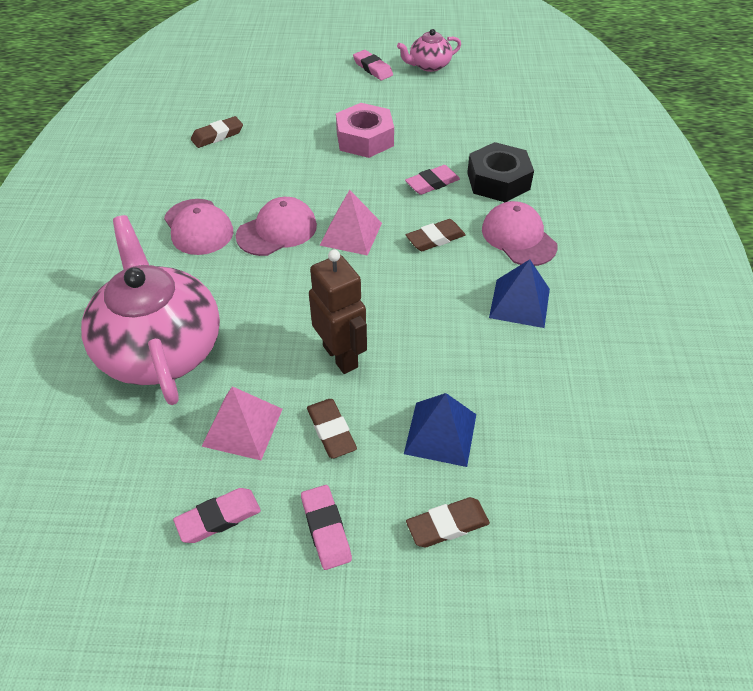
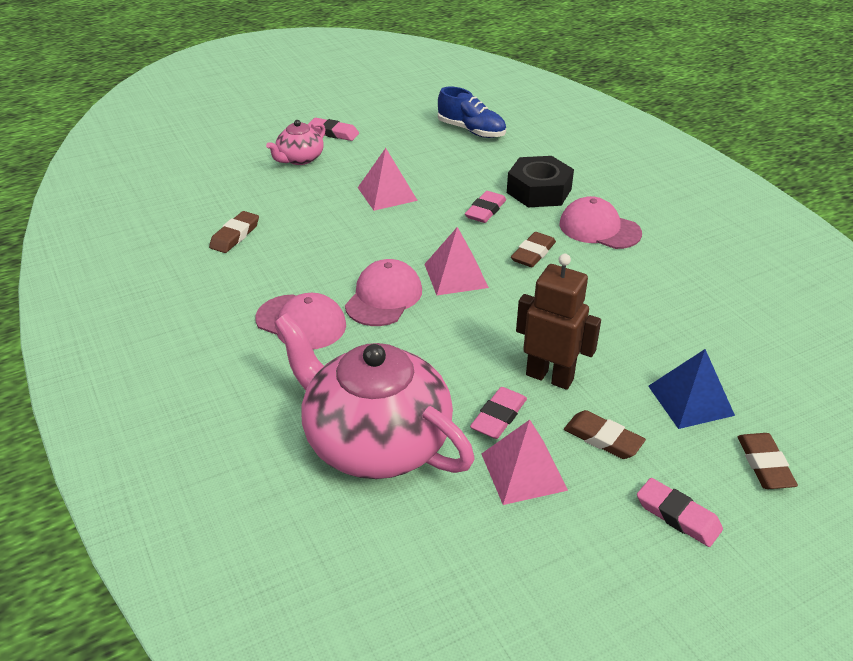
camera: 30 degrees left, 10 degrees down
(218, 518) = (580, 554): pink eraser -> pink eraser (498, 416)
(365, 139) = (387, 194): pink nut -> pink pyramid
(429, 65) = (384, 116): pink teapot -> pink teapot (299, 159)
(447, 525) = (764, 464): brown eraser -> brown eraser turned 45 degrees counterclockwise
(492, 102) = (471, 131): none -> blue shoe
(519, 303) = (650, 277): blue pyramid -> none

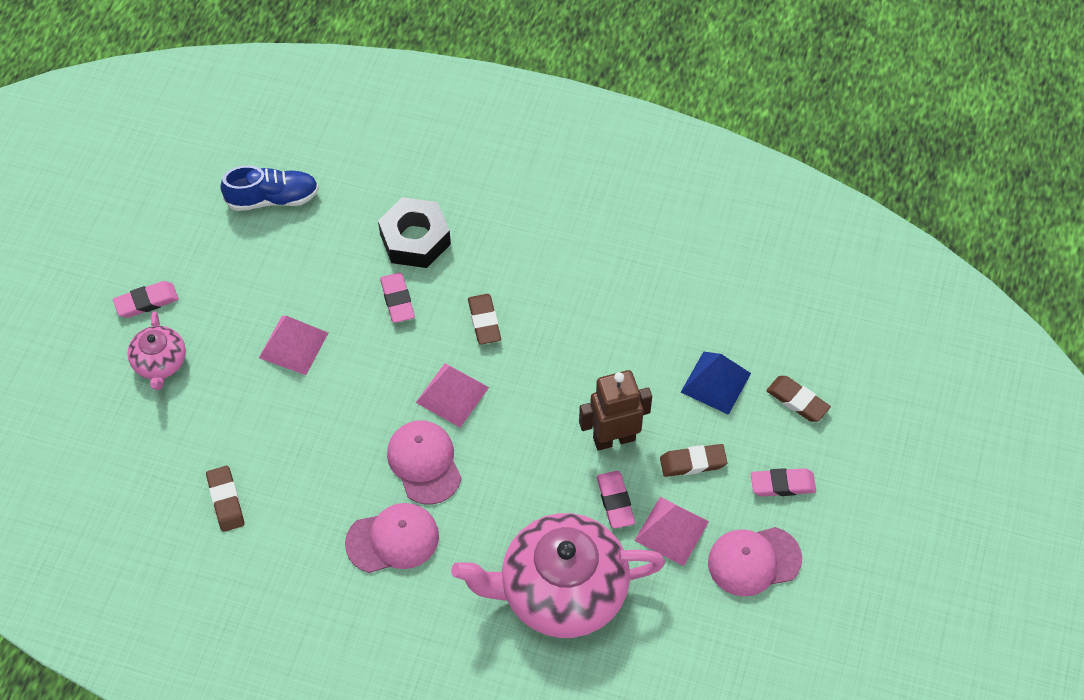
camera: 45 degrees left, 20 degrees up
(599, 228) = (506, 250): pink cap -> pink cap (754, 561)

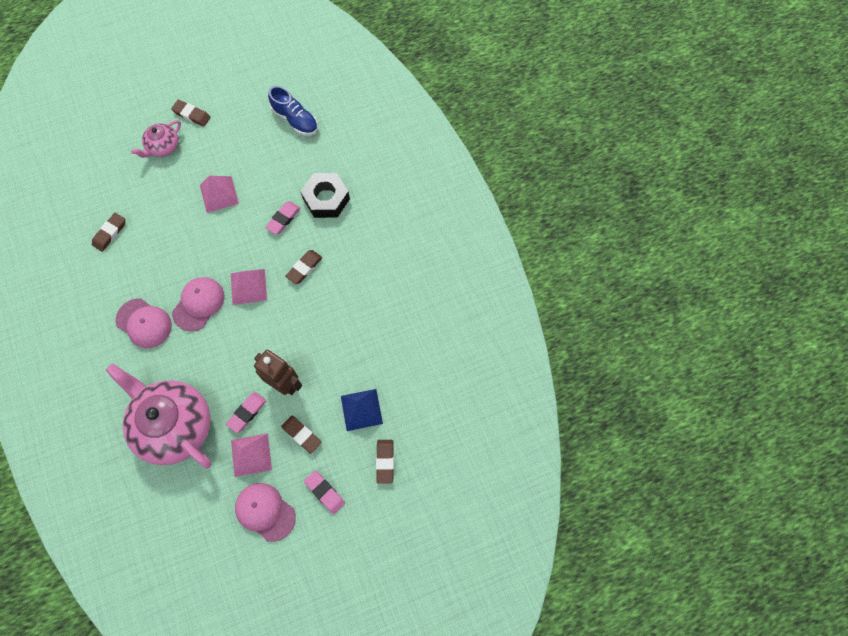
camera: 50 degrees right, 10 degrees up
(146, 302) = (192, 115): pink eraser -> brown eraser

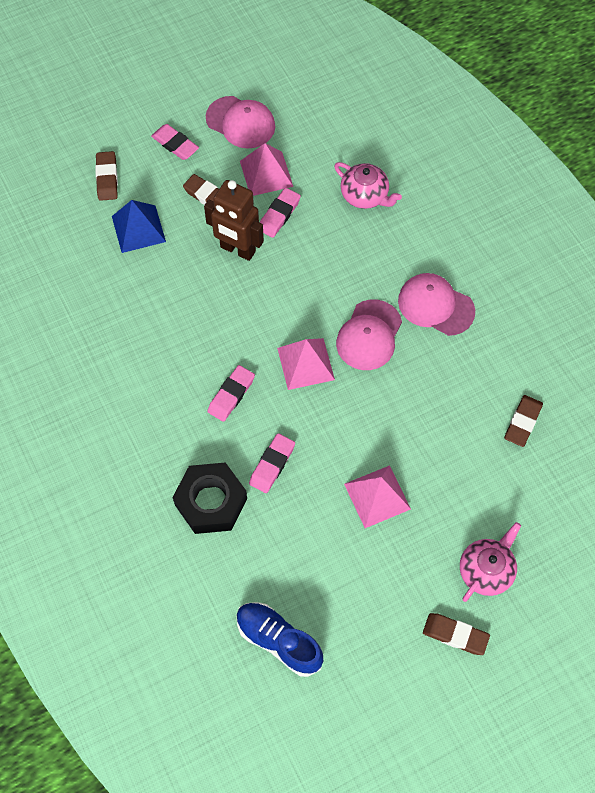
camera: 175 degrees right, 5 degrees down
(174, 425) = (365, 195): pink teapot -> pink teapot, size x0.49
(304, 268) = (231, 395): brown eraser -> pink eraser

